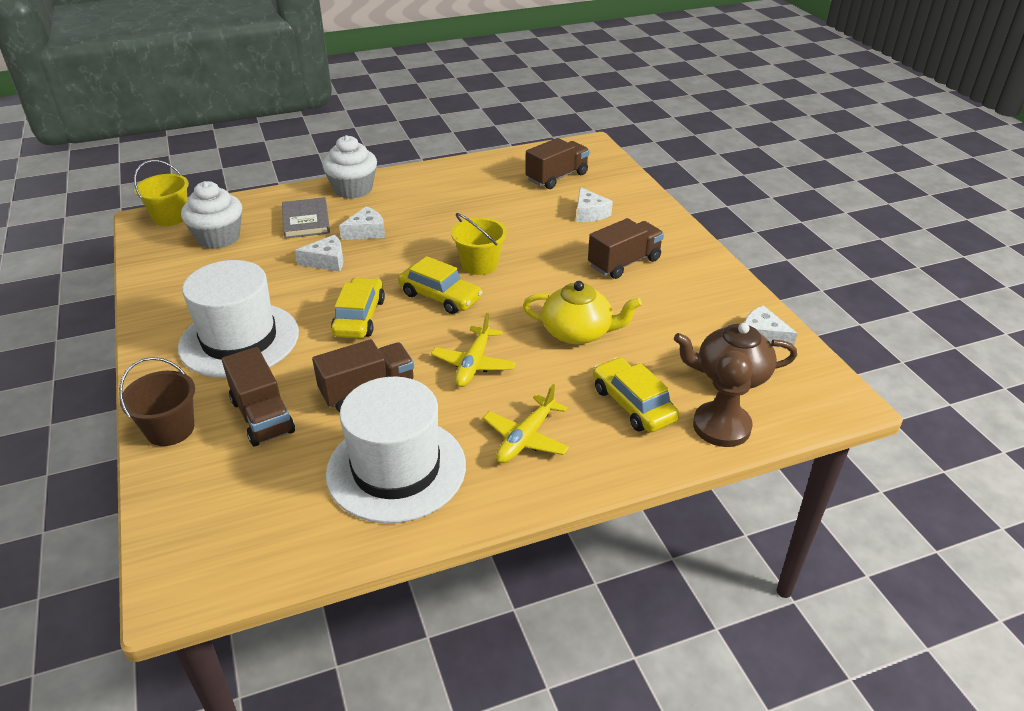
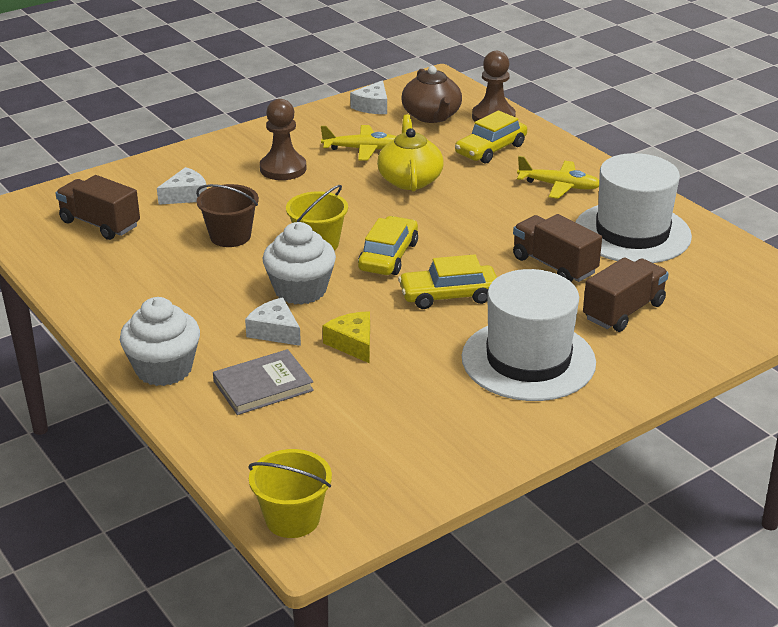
camera: 105 degrees left, 5 degrees down
(170, 429) = (676, 357): brown bucket -> brown bucket (230, 236)
(218, 238) = (332, 448): white cupcake -> white cupcake (300, 290)
(327, 261) = (353, 343): white cheese -> yellow cheese
(474, 364) = (484, 221): yellow plane -> yellow plane (362, 149)
(624, 263) = (283, 169): brown truck -> brown pawn

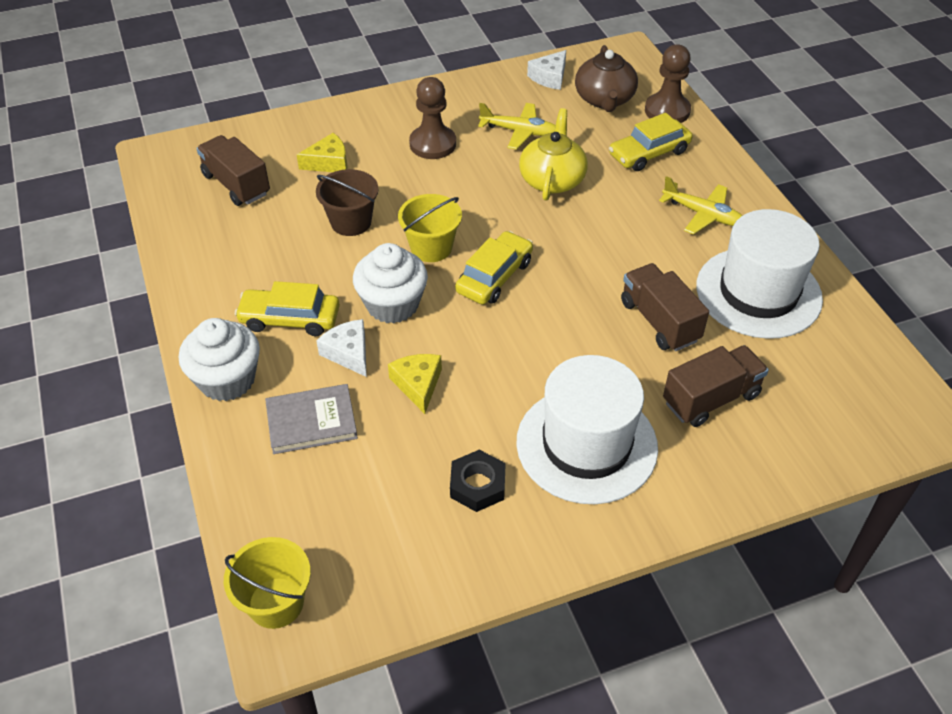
camera: 15 degrees right, 15 degrees up
(186, 195) = (329, 162): white cheese -> yellow cheese
(442, 404) = (477, 485): none -> black nut
(448, 295) = (536, 340): yellow car -> yellow car (290, 319)

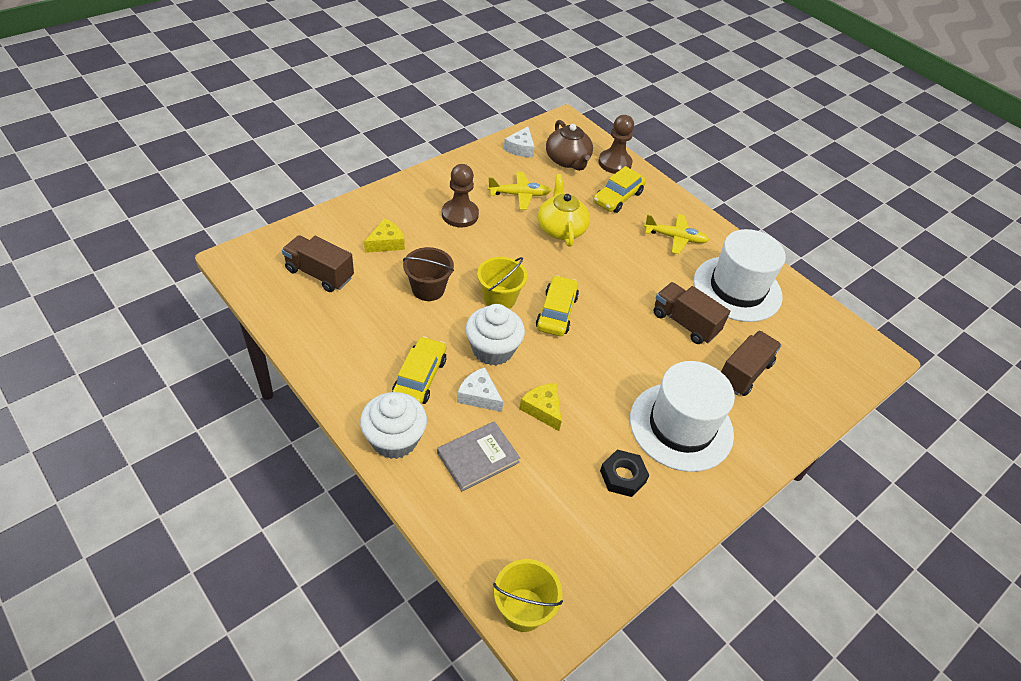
camera: 25 degrees left, 0 degrees up
(290, 319) = (419, 378): yellow car -> yellow car turned 120 degrees clockwise

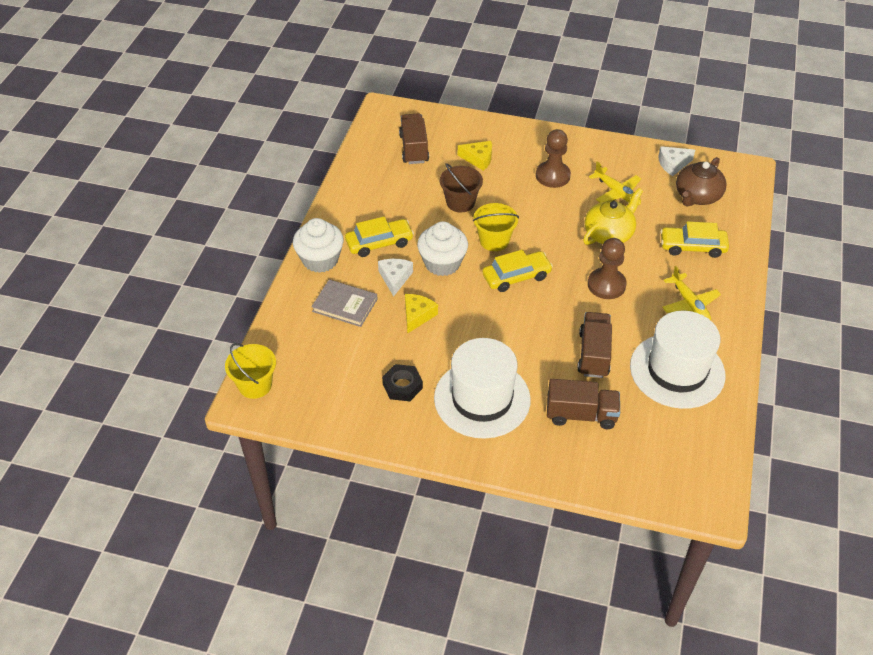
camera: 60 degrees right, 0 degrees up
(614, 163) = (735, 224): brown pawn -> brown pawn (606, 285)

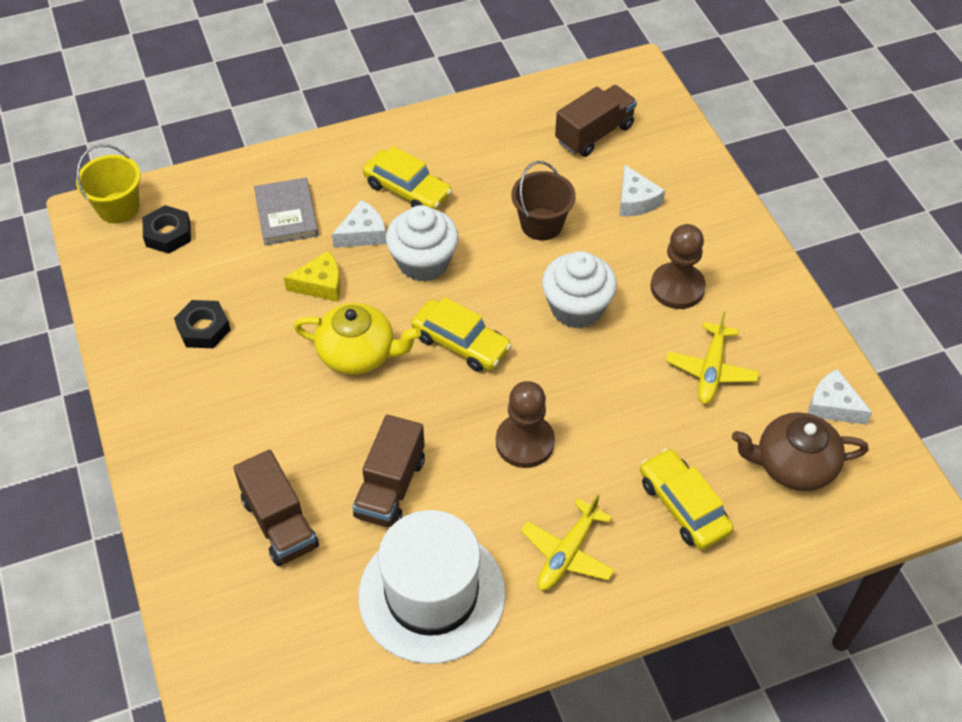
camera: 55 degrees right, 5 degrees up
(305, 369) = (168, 234): none -> black nut
(320, 260) = (338, 156): white cupcake -> white cupcake (576, 308)
(478, 159) = (635, 200): yellow cheese -> white cheese
(482, 398) = (236, 411): white hat -> none
(494, 240) = (504, 290): yellow bucket -> none
(593, 354) = (390, 487): brown truck -> brown truck turned 135 degrees clockwise
(609, 234) = (623, 400): yellow teapot -> yellow teapot (358, 353)

